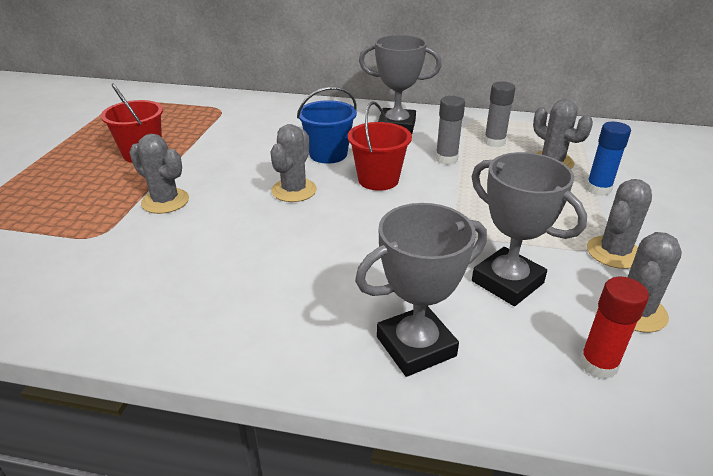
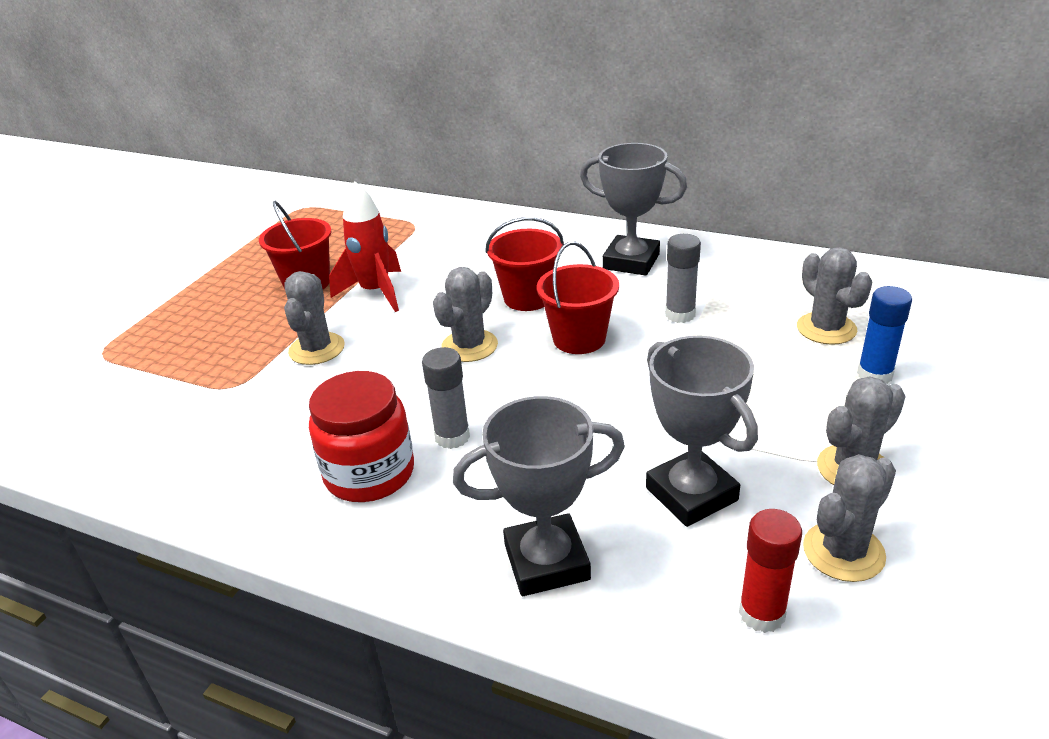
camera: 15 degrees right, 0 degrees up
(165, 201) = (317, 349): grey cactus -> grey cactus turned 45 degrees clockwise
(203, 157) = (375, 292): none -> red rocket
(241, 293) = (369, 473): none -> red jar
(328, 154) = (528, 298): blue bucket -> red bucket
(494, 142) = (756, 293): grey glue stick -> grey glue stick (452, 437)

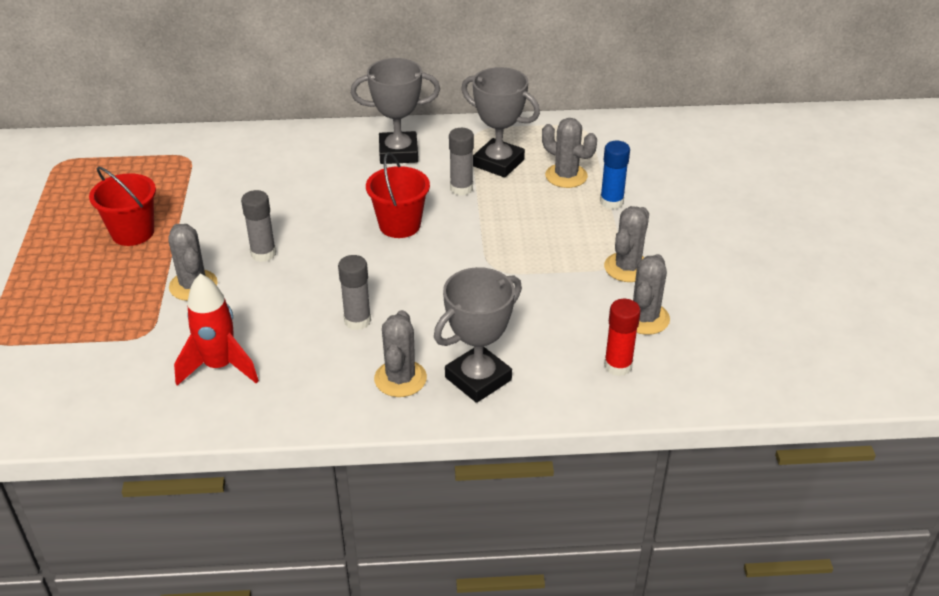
camera: 30 degrees left, 5 degrees up
(369, 473) = (316, 363): red jar -> none
(375, 292) = (204, 226): red rocket -> red rocket (219, 367)
(410, 334) = (263, 254): none -> grey glue stick
(469, 346) = (319, 251): grey cactus -> grey cactus (400, 379)
(528, 298) = (337, 201): red bucket -> none
(691, 494) = (541, 311): grey trophy -> grey trophy (498, 163)

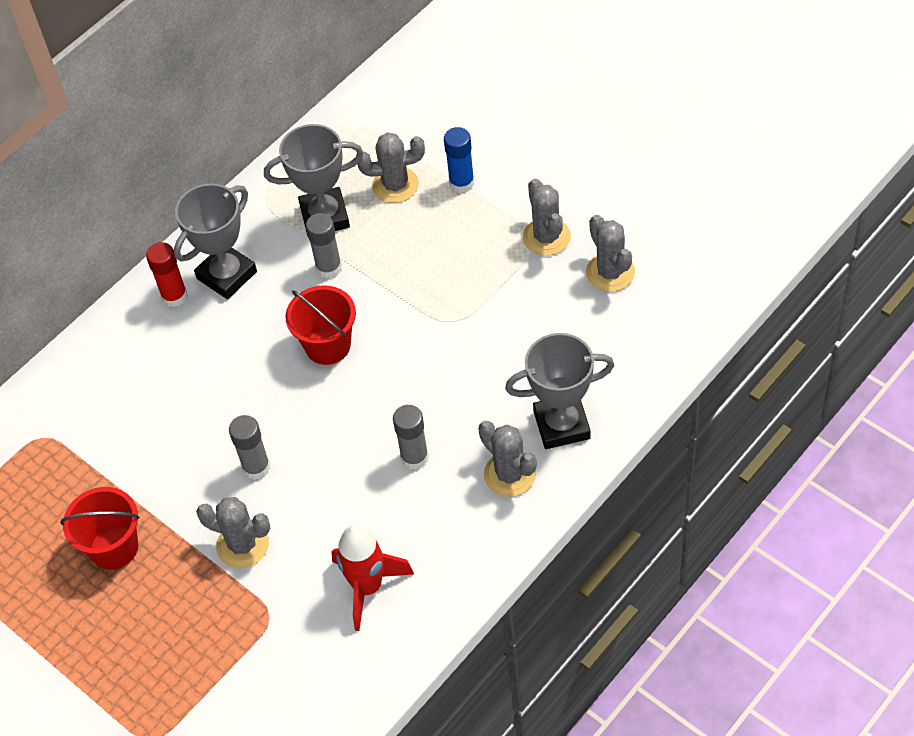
camera: 40 degrees left, 15 degrees up
(478, 379) = (561, 425): grey trophy -> grey trophy turned 75 degrees clockwise
(618, 366) = (639, 329): red glue stick -> red glue stick (174, 296)

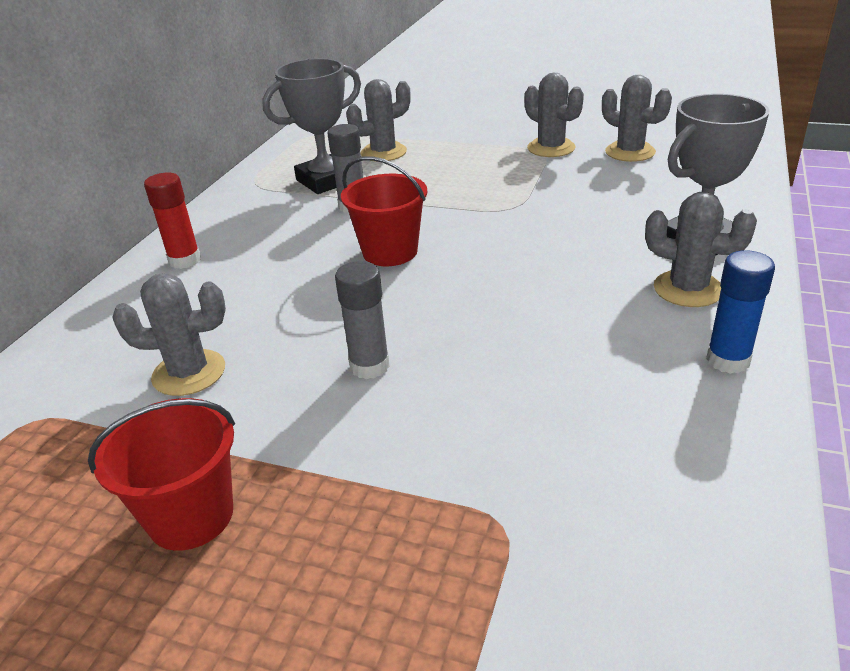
camera: 25 degrees left, 20 degrees down
(227, 275) = (241, 234): grey trophy -> none
(242, 545) = (401, 450): grey cactus -> grey cactus (189, 373)
(368, 587) = (622, 441): red rocket -> none
(414, 457) = (565, 305): grey glue stick -> none
(461, 183) = (445, 140): blue glue stick -> blue glue stick (728, 360)

